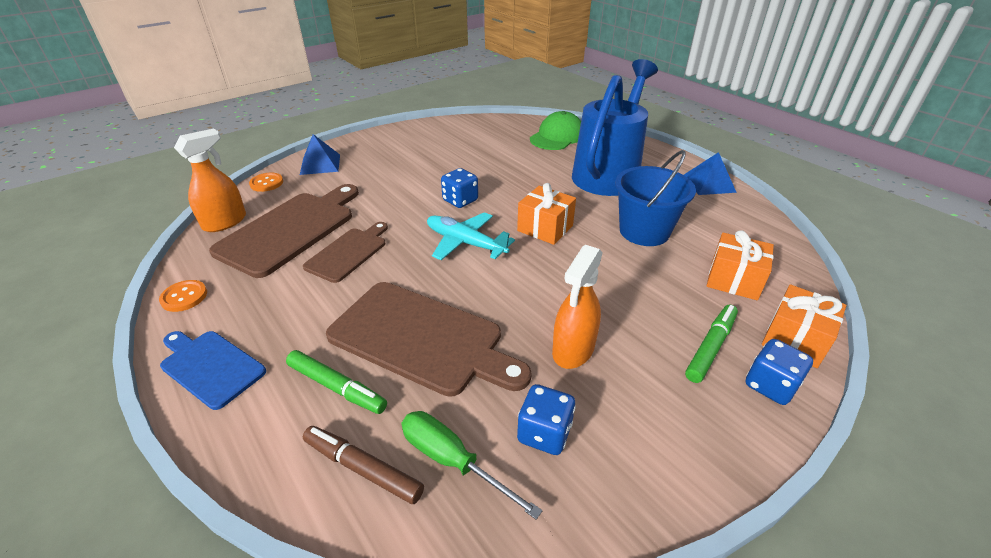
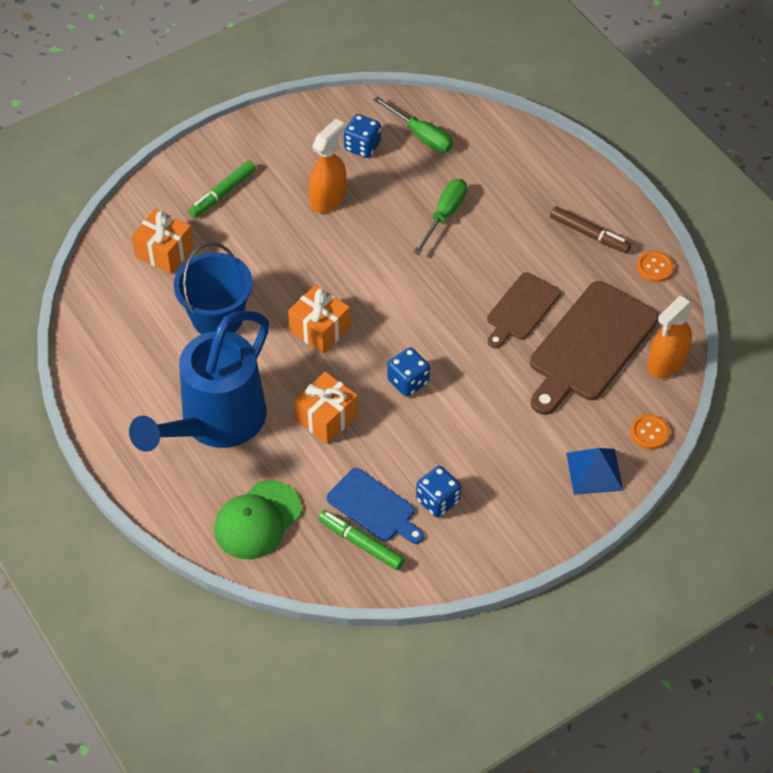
camera: 175 degrees left, 15 degrees up
(210, 366) = (599, 204): blue cutting board -> blue cutting board (374, 507)
(337, 387) = (502, 183): green marker -> green marker (361, 543)
(363, 468) = (475, 135): brown marker -> brown marker (589, 234)
(421, 338) = (444, 215): brown cutting board -> green screwdriver
(466, 243) = (405, 314): turquoise plane -> none
(709, 183) = (101, 392): blue pyramid -> none
(770, 385) = (197, 164): blue dice -> blue dice (437, 501)
(794, 340) = (154, 195): orange gift -> orange gift (326, 418)

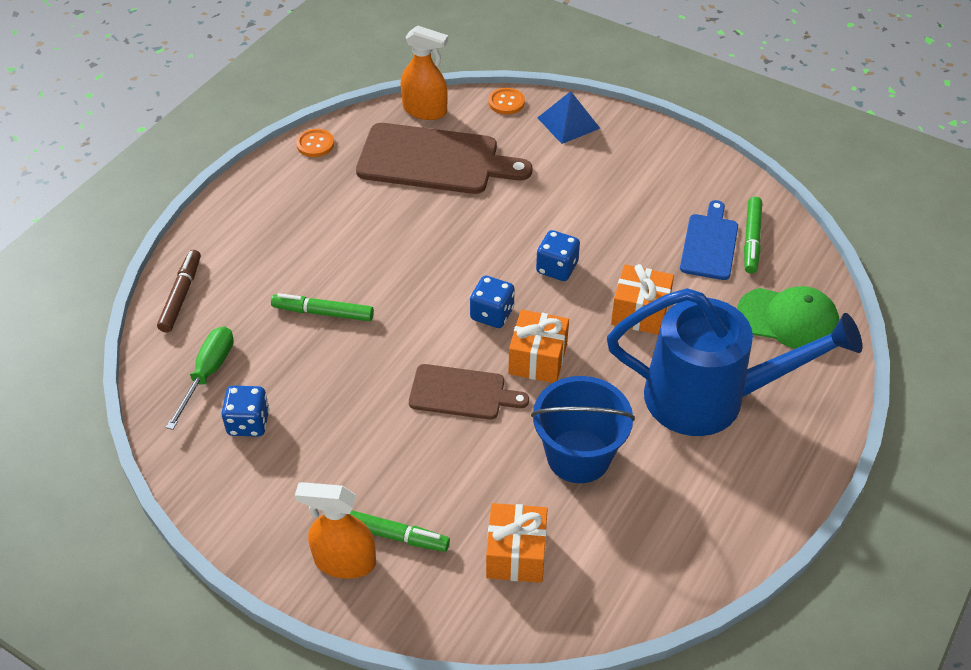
camera: 115 degrees left, 5 degrees down
(328, 198) = (348, 424): orange spray bottle -> orange spray bottle (344, 561)
(437, 501) = (670, 205): blue dice -> blue dice (492, 314)
(444, 215) = (323, 313): green screwdriver -> green marker
(521, 309) = (418, 217): brown cutting board -> brown cutting board (461, 393)
(589, 234) = (295, 197): brown marker -> brown marker (181, 295)

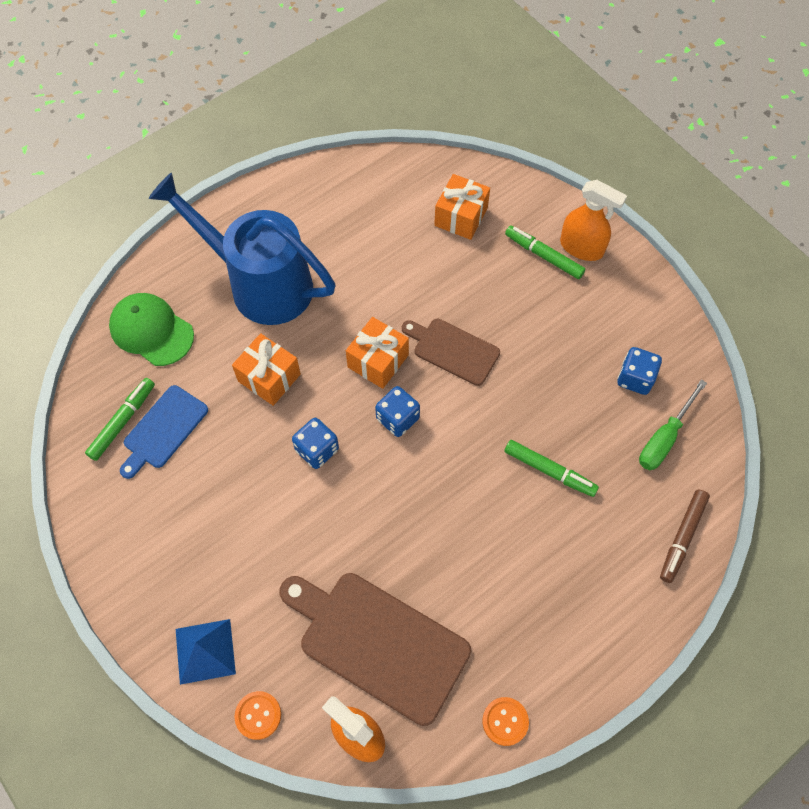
camera: 160 degrees left, 15 degrees up
(578, 456) = (385, 270): blue bucket -> none

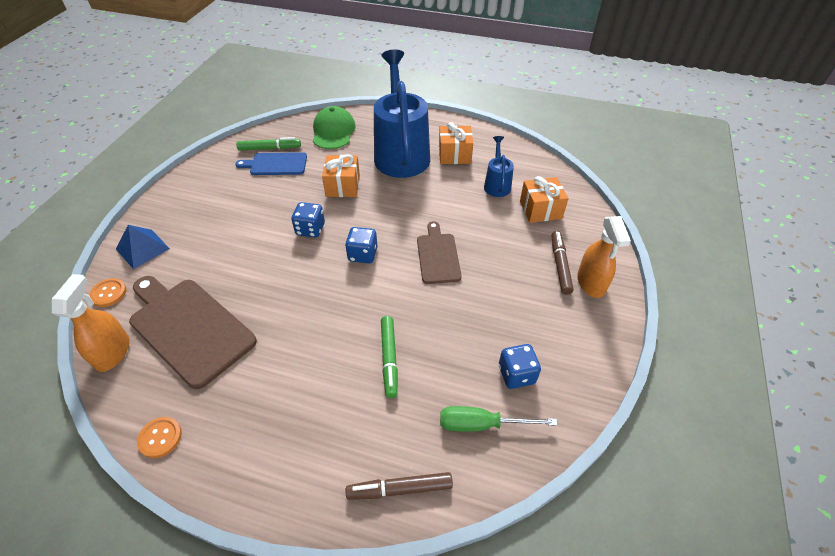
camera: 55 degrees right, 15 degrees down
(378, 361) = (396, 225): orange gift -> orange gift (454, 155)
(378, 643) = (189, 328): brown cutting board -> brown cutting board turned 45 degrees counterclockwise
(392, 227) = (497, 184): none -> blue watering can
(543, 256) = (560, 265): green marker -> brown marker

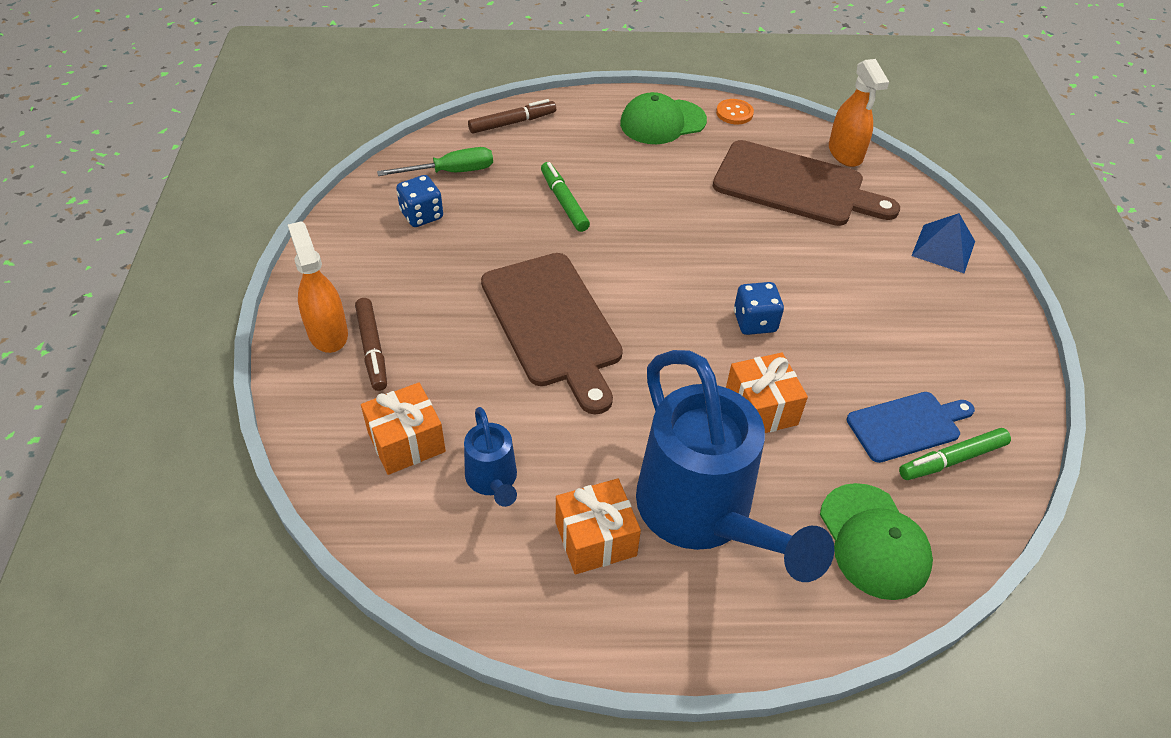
camera: 160 degrees right, 0 degrees up
(108, 293) = (917, 196): orange button -> none
(242, 444) = (662, 122): none -> green cap
(362, 254) = (658, 303): blue dice -> none
(438, 256) = (553, 324): brown cutting board -> brown cutting board, size x1.72

